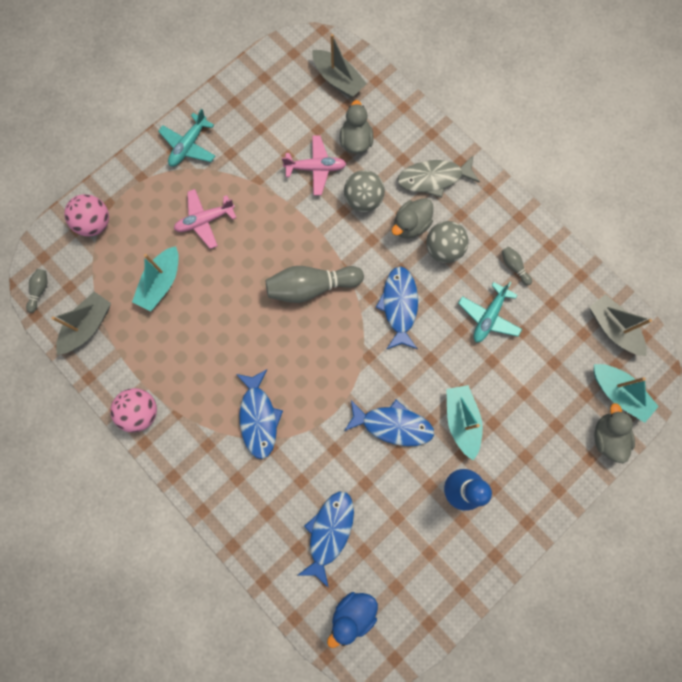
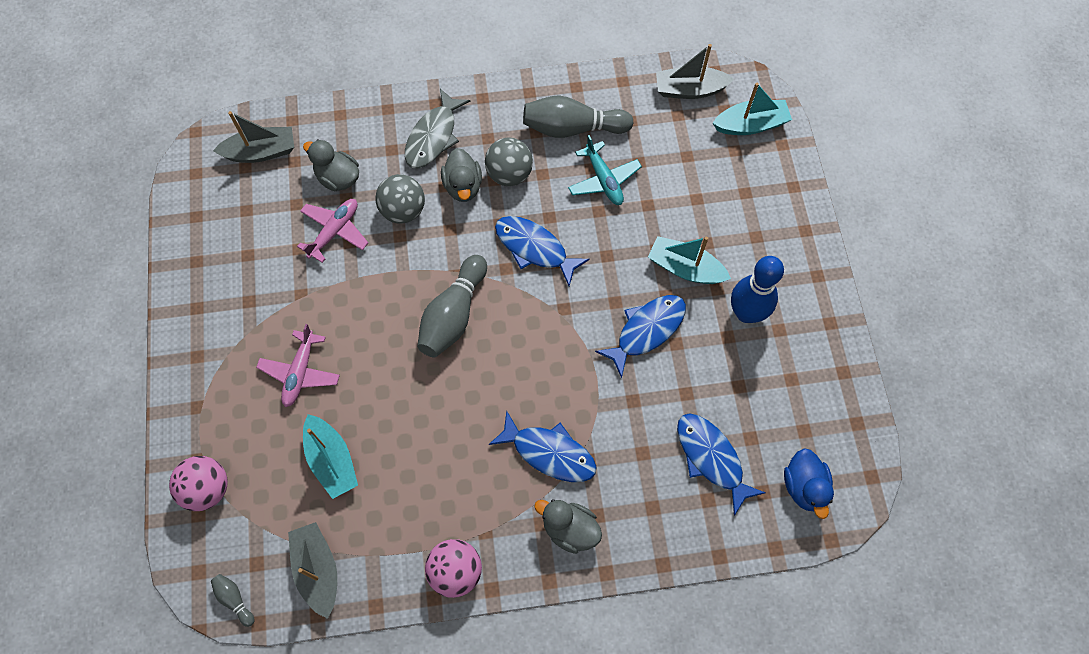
camera: 55 degrees left, 10 degrees down
(189, 146) = (205, 336): turquoise plane -> none
(514, 267) = (573, 128): grey bowling pin -> grey bowling pin, size x2.20
(607, 436) = (783, 160): grey duck -> grey duck (569, 529)

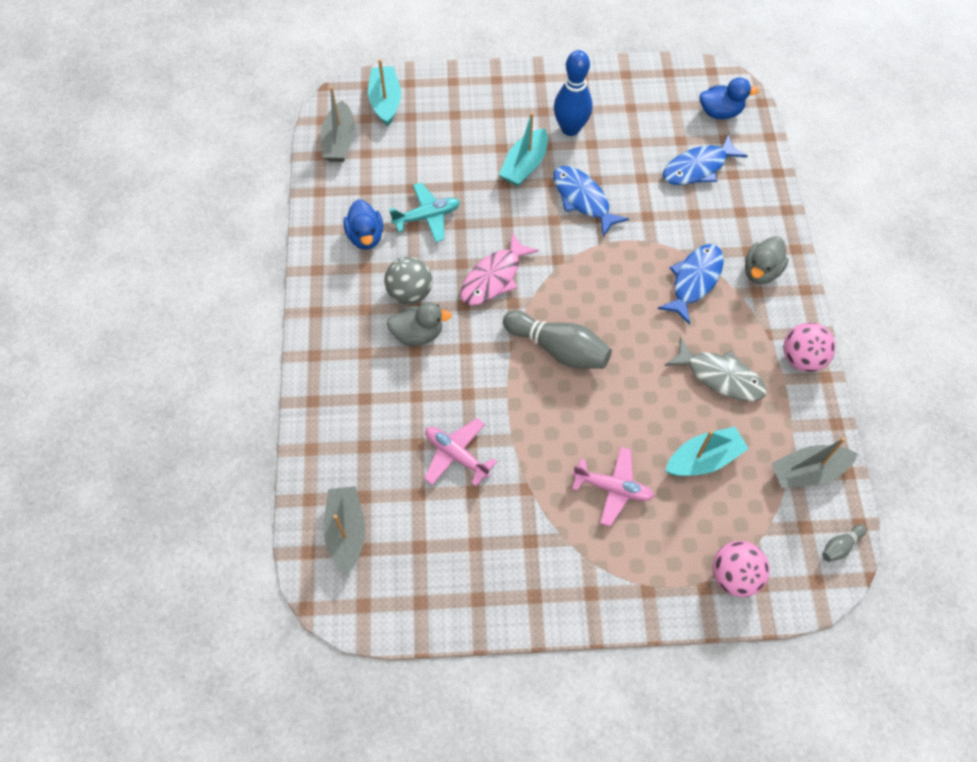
camera: 85 degrees left, 5 degrees down
(338, 178) = (391, 451): grey duck -> none
(403, 210) = (439, 389): grey ball -> none
(433, 136) = (355, 358): grey fish -> grey fish (720, 376)
(534, 248) = (494, 277): blue fish -> pink fish
(573, 128) = (365, 236): grey bowling pin -> blue duck

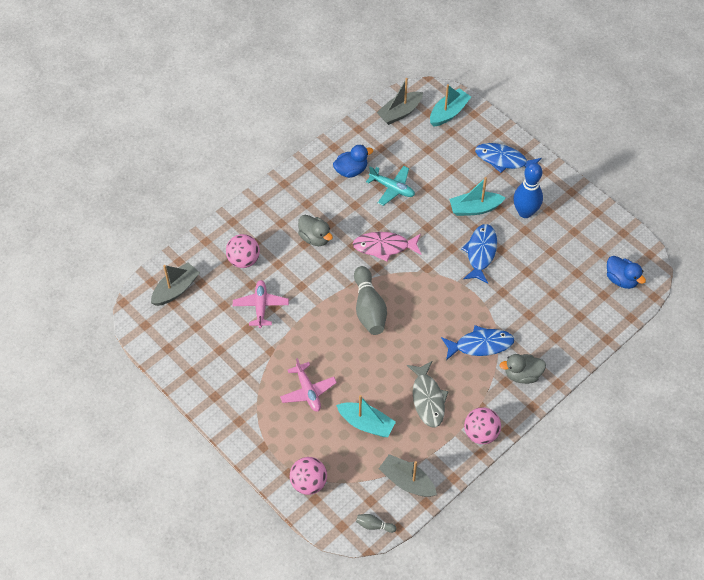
camera: 50 degrees right, 5 degrees down
(365, 236) = (351, 170): blue duck -> blue duck turned 150 degrees counterclockwise
(377, 427) = (244, 260): none -> pink ball
(410, 293) = (336, 216): grey ball -> none
(698, 168) = (565, 295): blue fish -> blue fish (504, 160)

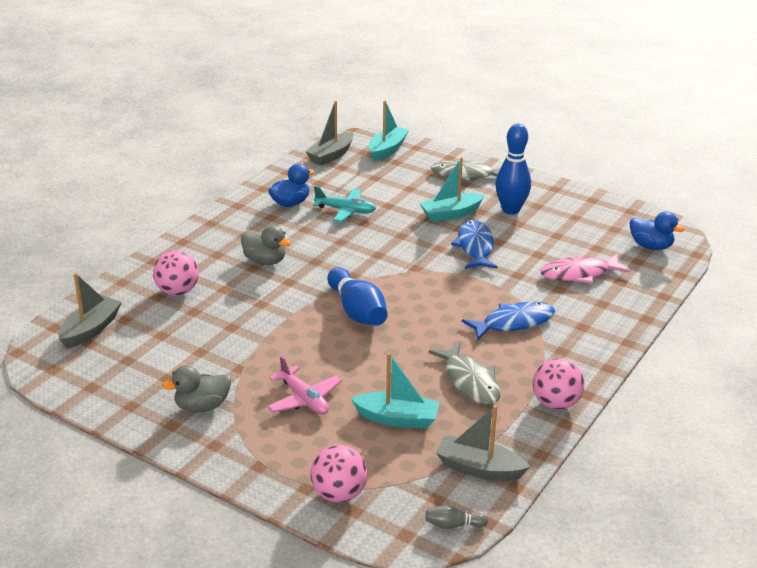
camera: 15 degrees left, 25 degrees down
(261, 306) = (212, 329): pink plane -> none
(369, 308) = (357, 311): grey bowling pin -> blue bowling pin
(384, 247) = (355, 257): pink fish -> pink fish (579, 274)
(504, 160) = (466, 175): blue fish -> grey fish
(522, 375) = (579, 341): grey duck -> grey duck (202, 406)

